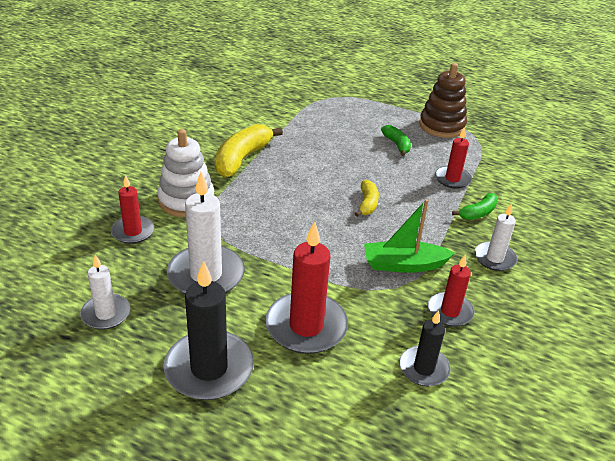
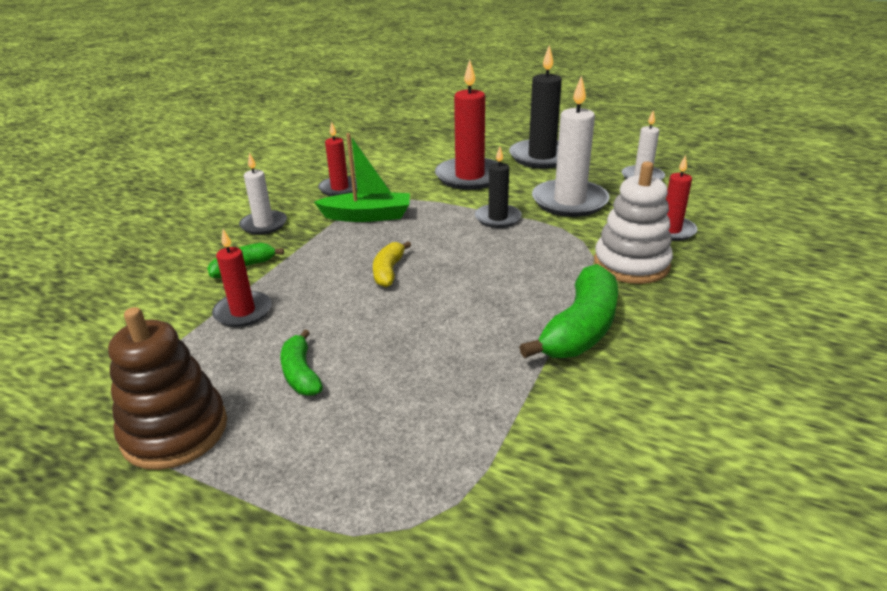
camera: 175 degrees left, 5 degrees down
(242, 158) = (580, 329): yellow banana -> green banana
(423, 368) = (379, 162): black candle -> black candle (497, 218)

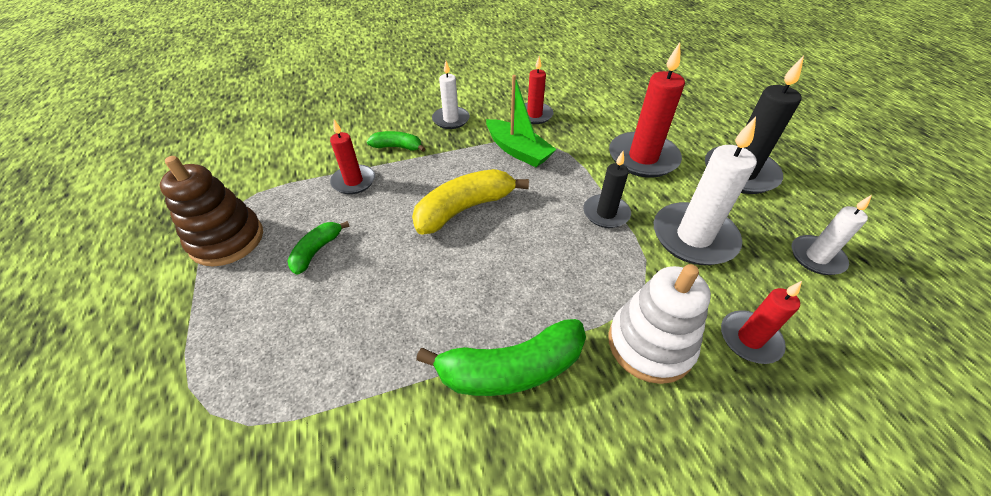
camera: 45 degrees right, 15 degrees up
(388, 271) = (465, 209): yellow banana -> yellow banana, size x1.82

